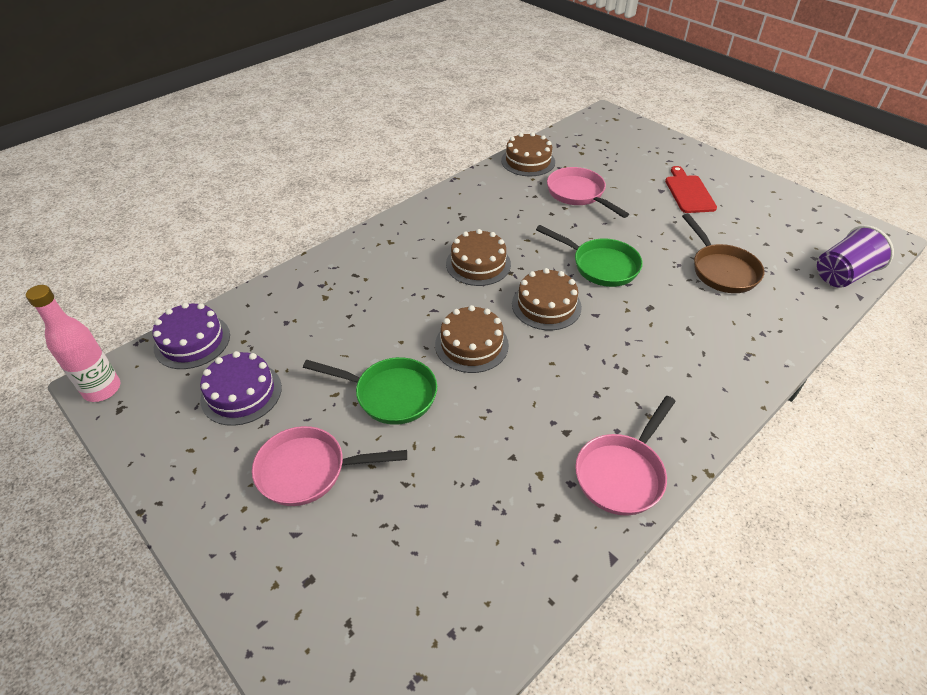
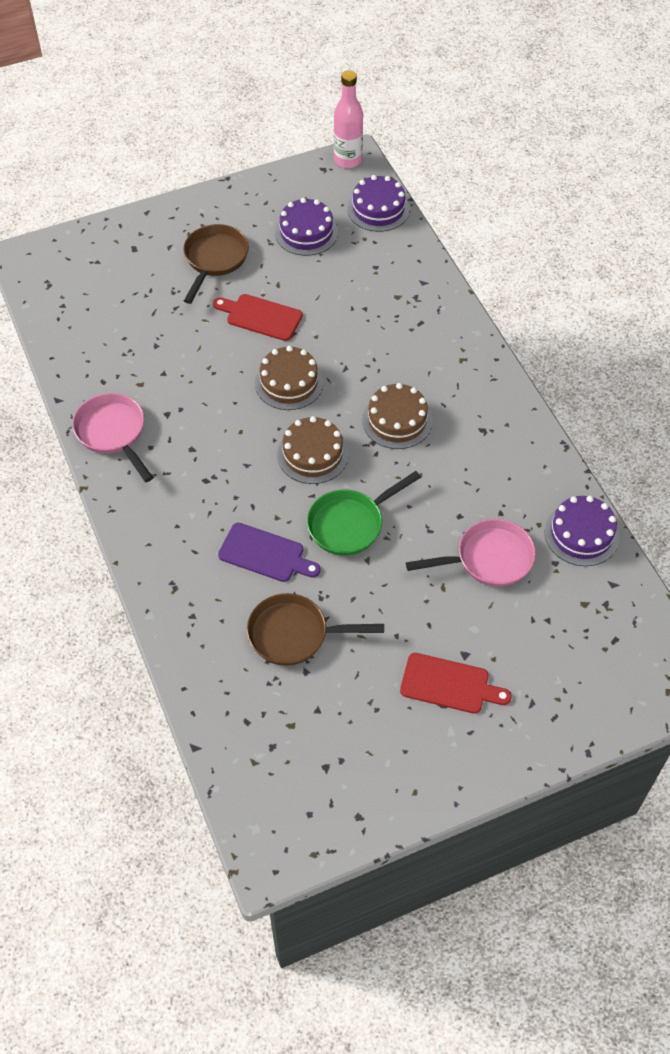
camera: 110 degrees right, 10 degrees up
(309, 470) = (214, 260): pink pan -> brown pan
(390, 394) = (260, 317): green pan -> red cutting board
(528, 161) = (581, 534): brown cake -> purple cake
(667, 306) = (265, 554): none -> purple cutting board
(842, 275) = (232, 755): purple cup -> none

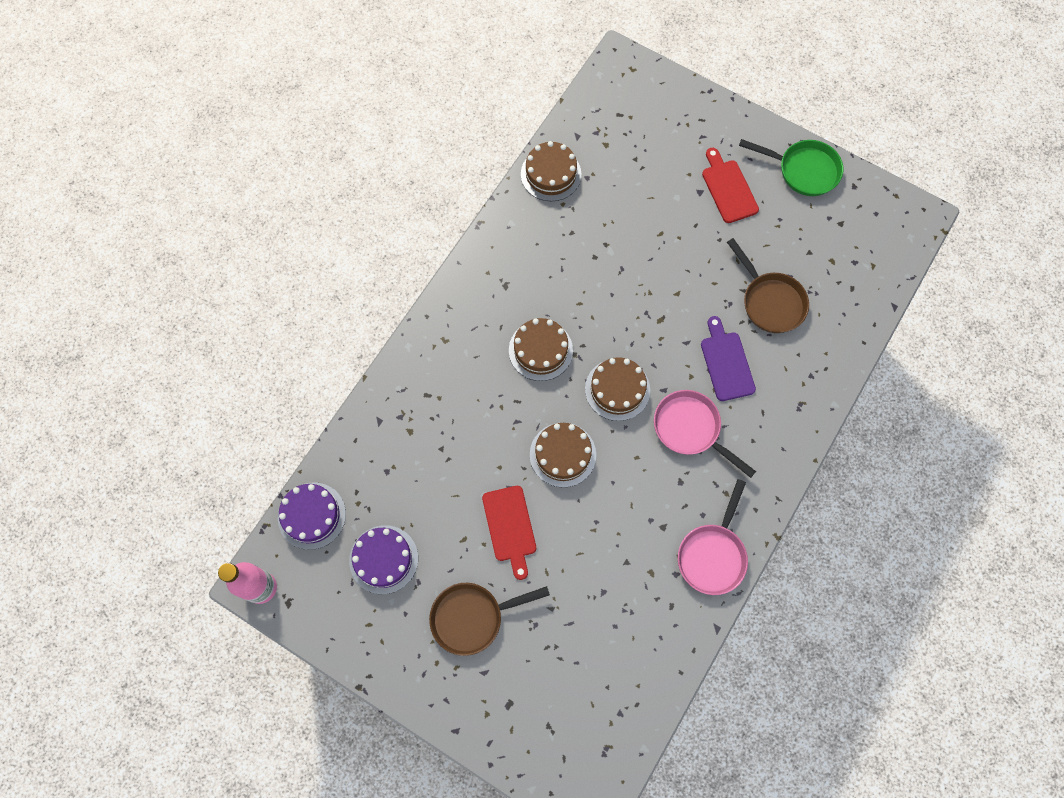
camera: 125 degrees left, 15 degrees up
(350, 524) = (657, 323): green pan -> green pan (803, 170)
(488, 559) = (616, 219): pink pan -> pink pan (690, 429)
(581, 534) = (551, 174): purple cake -> brown cake

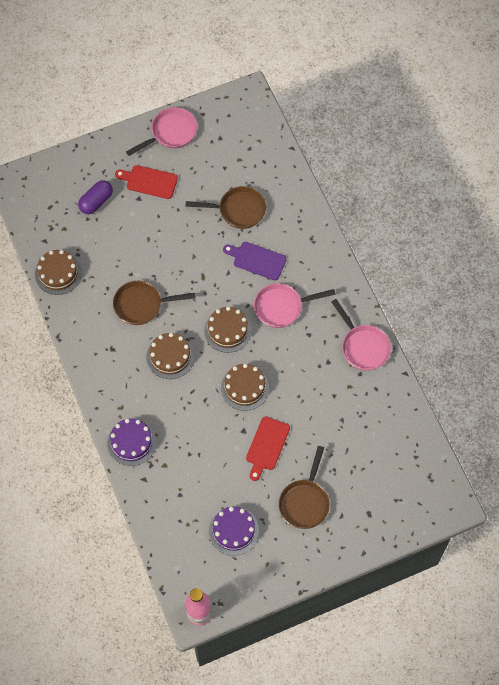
camera: 55 degrees left, 5 degrees down
(312, 515) = (175, 556): purple cake -> purple cake (131, 442)
(510, 527) = (267, 446): red cutting board -> red cutting board turned 90 degrees clockwise
(578, 280) = (142, 305): none -> brown pan
(661, 153) = (96, 202): none -> purple capsule
(803, 170) = (170, 133): green pan -> pink pan

